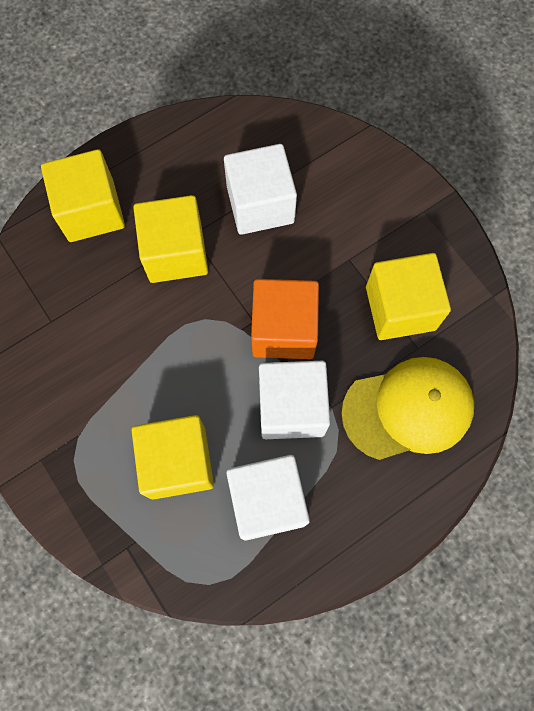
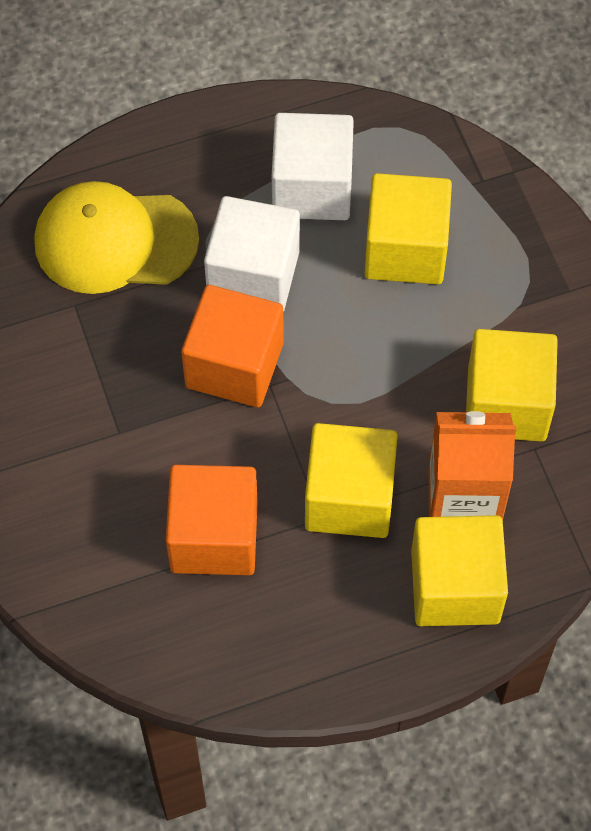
camera: 165 degrees left, 10 degrees down
(95, 270) = (463, 500): none -> orange carton
(260, 204) = (214, 536): white cube -> orange cube
(400, 308) = (77, 355): yellow cube -> yellow cube (506, 403)

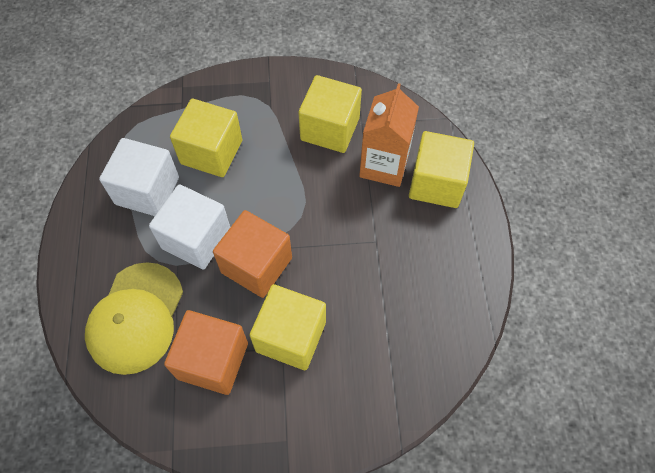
camera: 75 degrees left, 0 degrees up
(214, 536) = (373, 305): orange cube -> orange cube (212, 360)
(349, 497) = (367, 223): yellow cube -> yellow cube (291, 336)

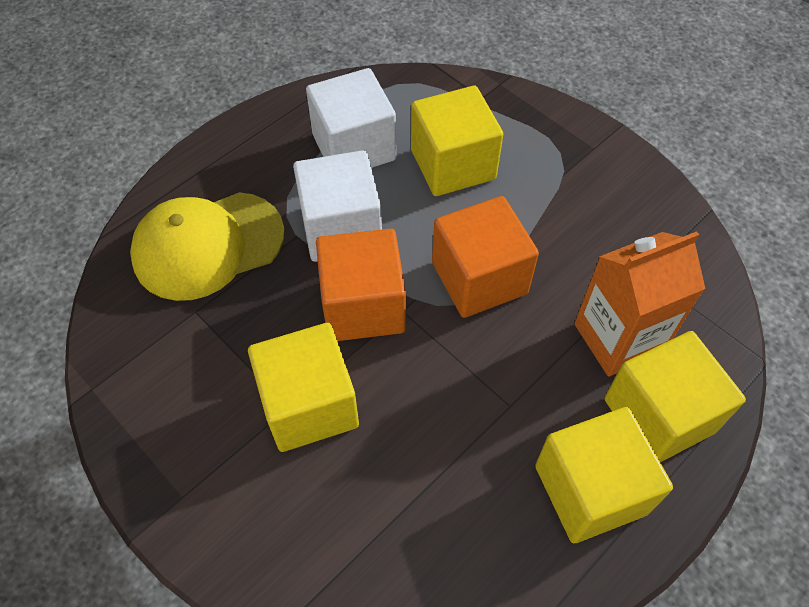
camera: 50 degrees right, 5 degrees down
(212, 360) = (217, 349): orange cube -> orange cube (479, 278)
(330, 129) = (602, 247): yellow cube -> yellow cube (590, 489)

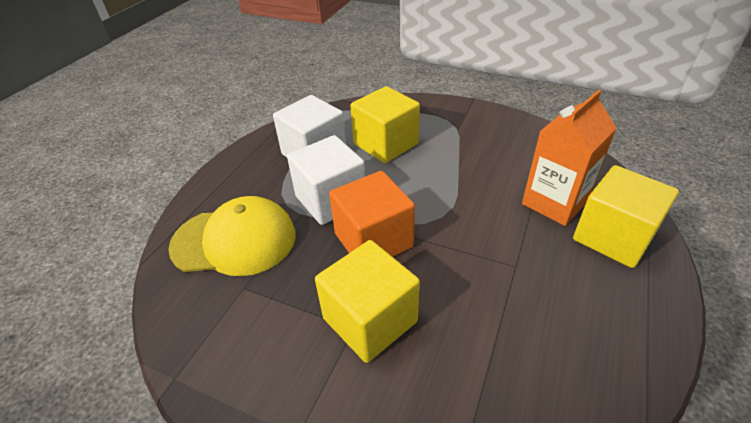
camera: 20 degrees left, 15 degrees down
(208, 245) = (234, 240): yellow cap -> yellow cap turned 135 degrees counterclockwise
(479, 278) = (443, 198): orange cube -> none
(590, 489) = (607, 299): yellow cube -> none

